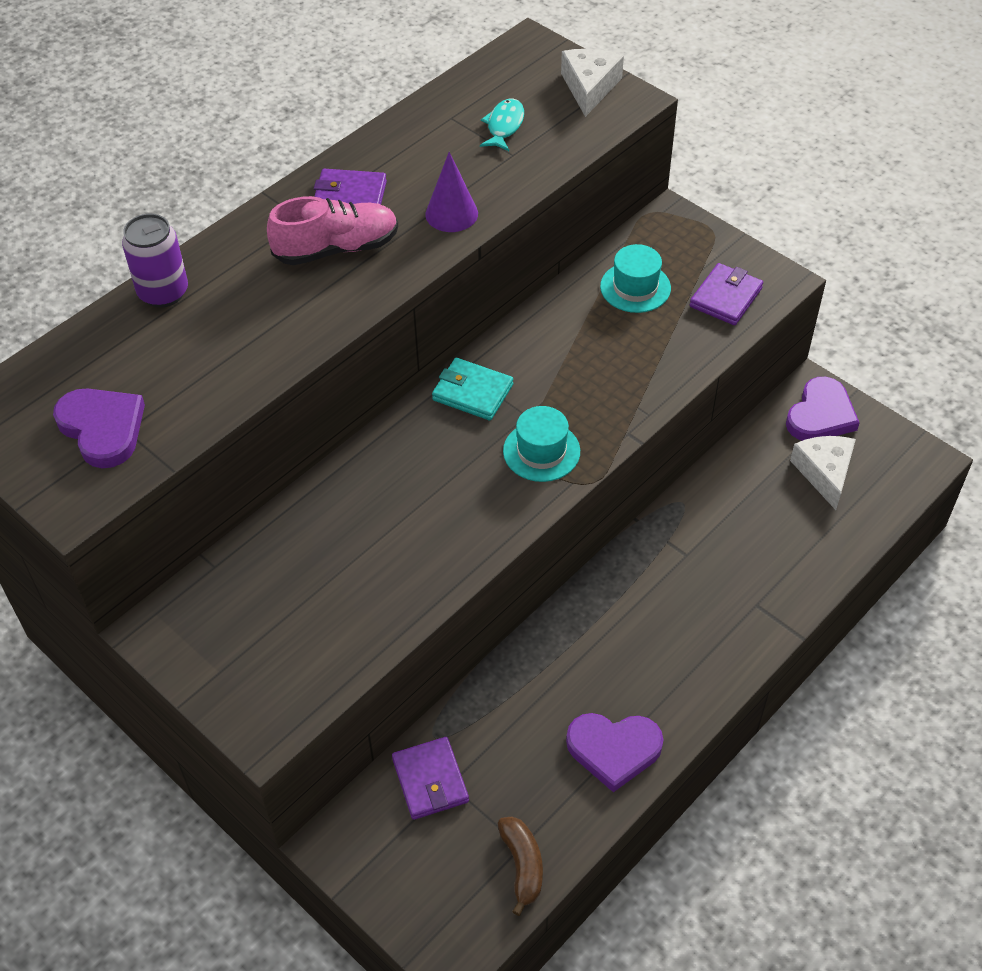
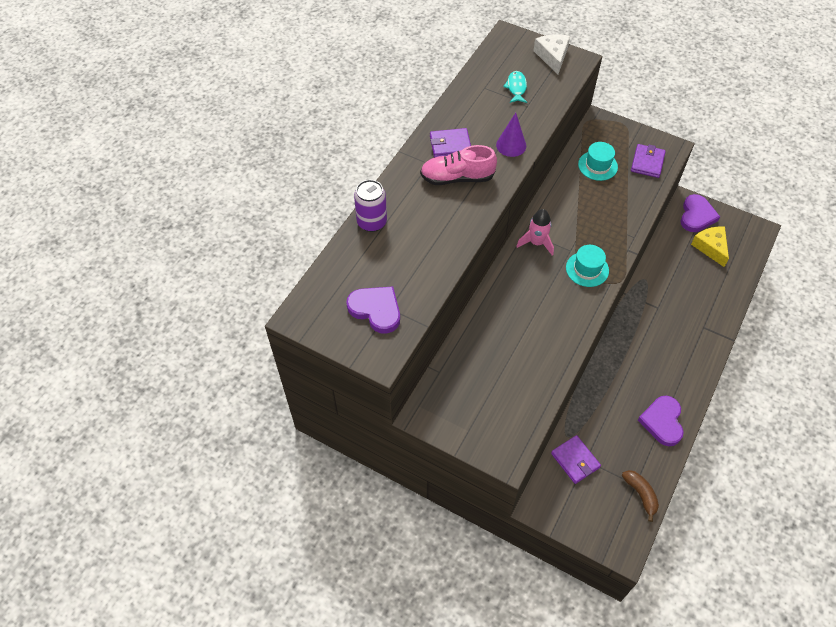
camera: 15 degrees left, 5 degrees up
(336, 249) = (457, 178): pink shoe -> pink shoe turned 150 degrees counterclockwise
(472, 392) = (536, 243): turquoise wallet -> pink rocket
(614, 750) = (662, 421): purple heart -> purple heart turned 105 degrees clockwise
(824, 473) = (710, 247): white cheese -> yellow cheese

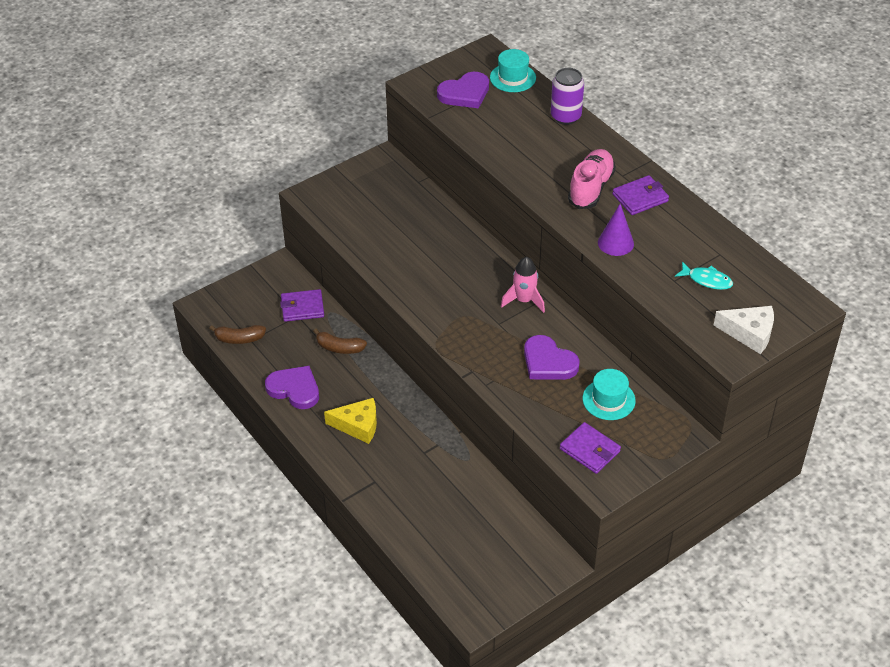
camera: 115 degrees right, 10 degrees down
(450, 145) = (640, 198): purple wallet -> purple wallet turned 45 degrees clockwise
(587, 269) = (466, 326): turquoise hat -> turquoise hat (513, 78)
(600, 409) = (339, 348): none -> brown banana
(696, 215) = (532, 562): purple heart -> purple heart (548, 362)
(710, 247) = (476, 549): yellow cheese -> yellow cheese (358, 425)

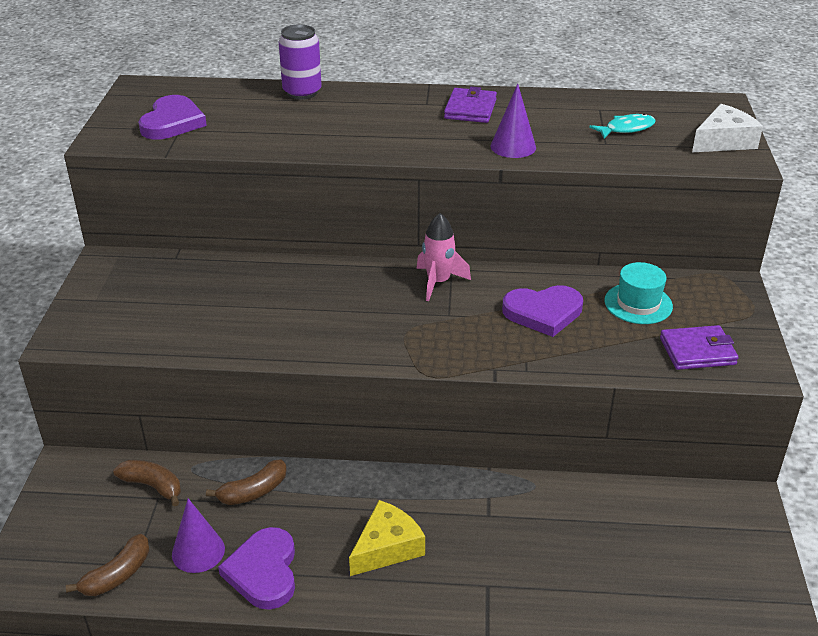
camera: 50 degrees left, 10 degrees down
(281, 356) = (198, 551): none -> purple cone
(294, 389) = (263, 571): purple heart -> purple heart turned 75 degrees counterclockwise
(302, 307) = (152, 486): purple wallet -> brown banana
(513, 78) = (201, 91): turquoise hat -> none
(591, 188) = (419, 124): pink shoe -> none

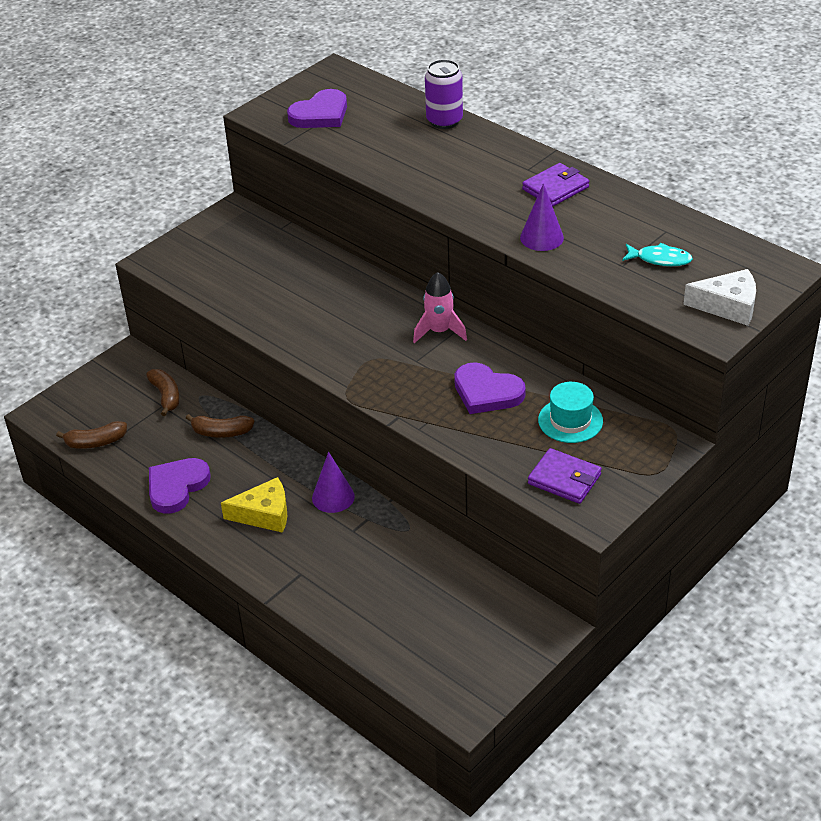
camera: 40 degrees right, 5 degrees up
(198, 551) = (152, 453): purple cone -> purple cone (333, 497)

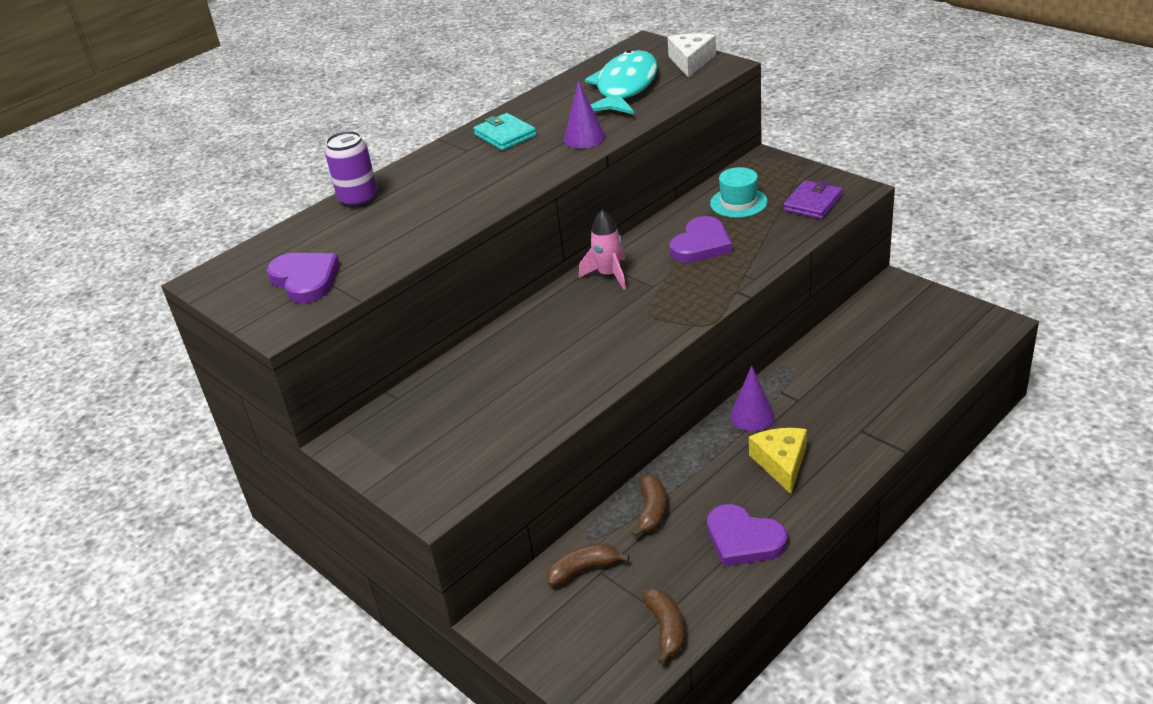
camera: 85 degrees left, 5 degrees down
(555, 188) = (505, 135): purple wallet -> turquoise wallet
(660, 259) = (625, 87): turquoise fish -> turquoise fish, size x2.16

